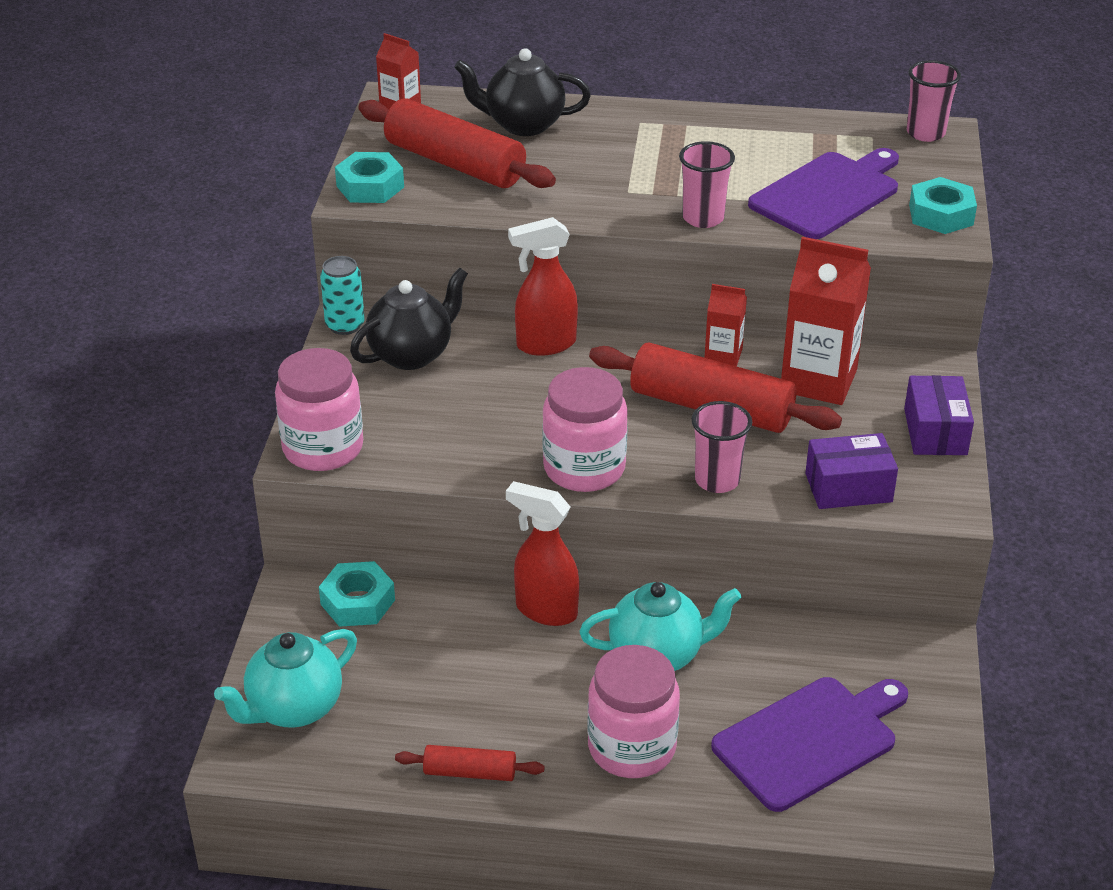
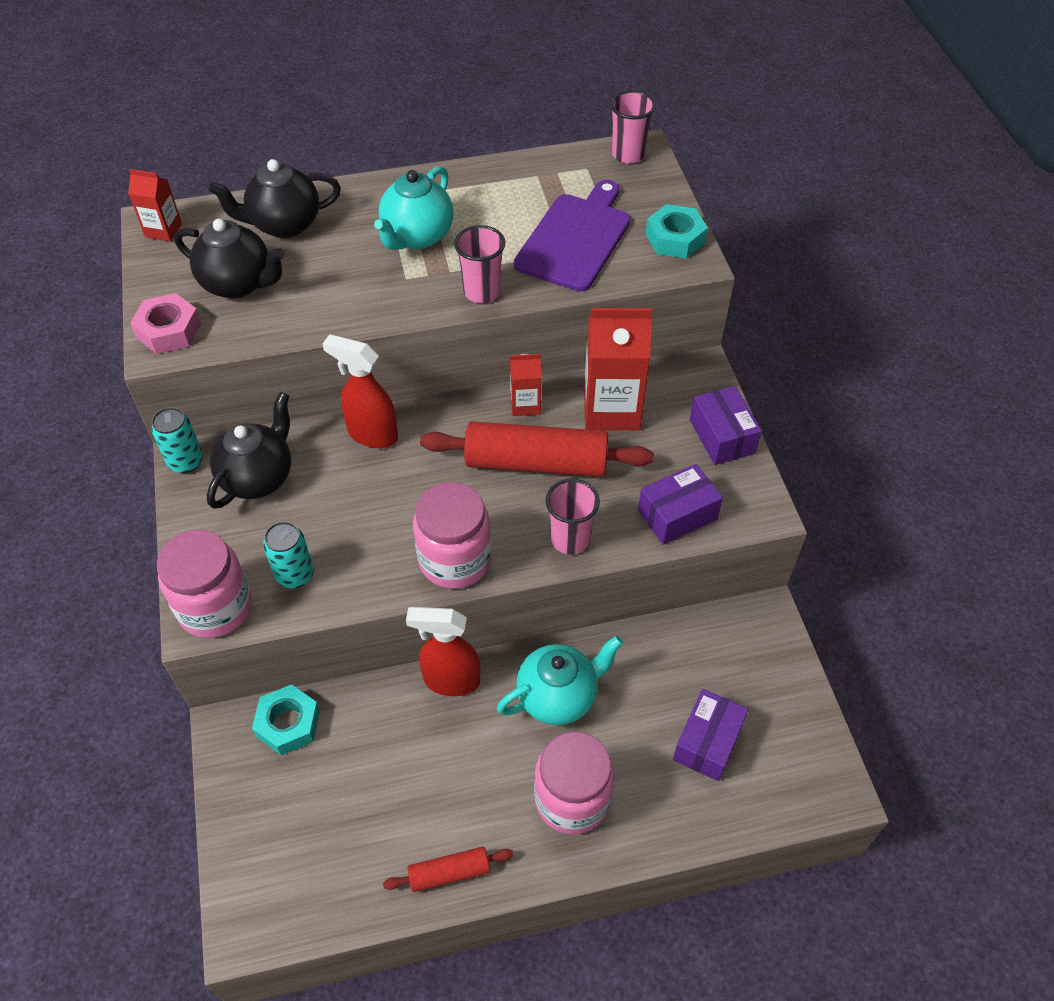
camera: 20 degrees left, 15 degrees up
(293, 708) = (273, 858): turquoise teapot -> turquoise teapot (417, 236)
(370, 186) = (169, 330): turquoise nut -> pink nut
(413, 441) = (295, 575): none -> turquoise can
(455, 163) = (238, 284): red rolling pin -> black teapot
(545, 344) = (372, 434): red spray bottle -> red spray bottle turned 60 degrees clockwise
(810, 740) = (707, 742): purple cutting board -> purple box

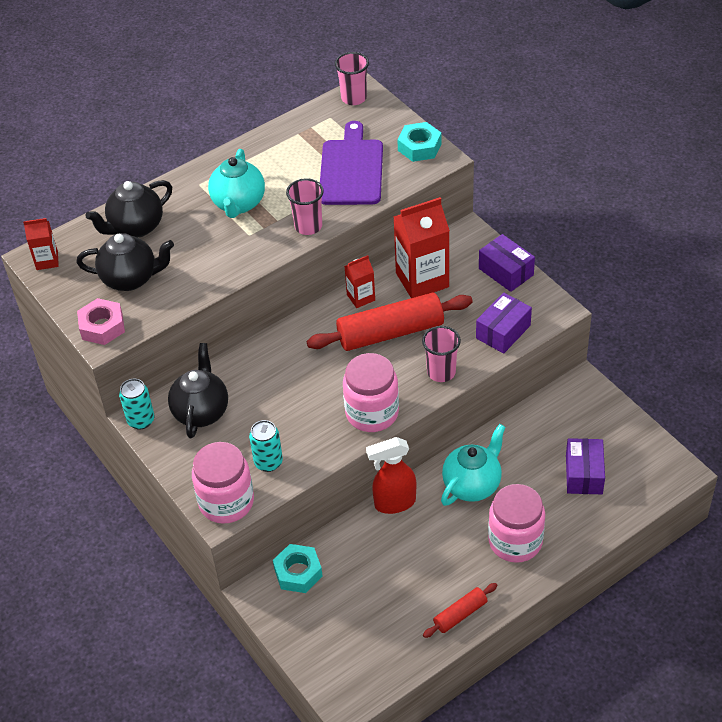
camera: 20 degrees left, 5 degrees down
(372, 434) = (264, 355): red spray bottle -> none

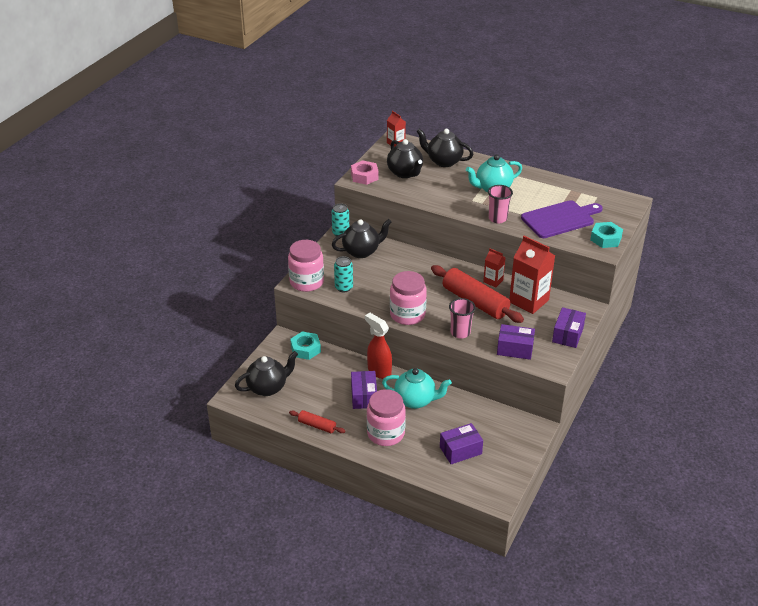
camera: 60 degrees right, 10 degrees down
(351, 648) = (268, 388): none -> black teapot
(354, 98) = (623, 200): pink cup -> none
(433, 539) = (364, 396): none -> purple box

